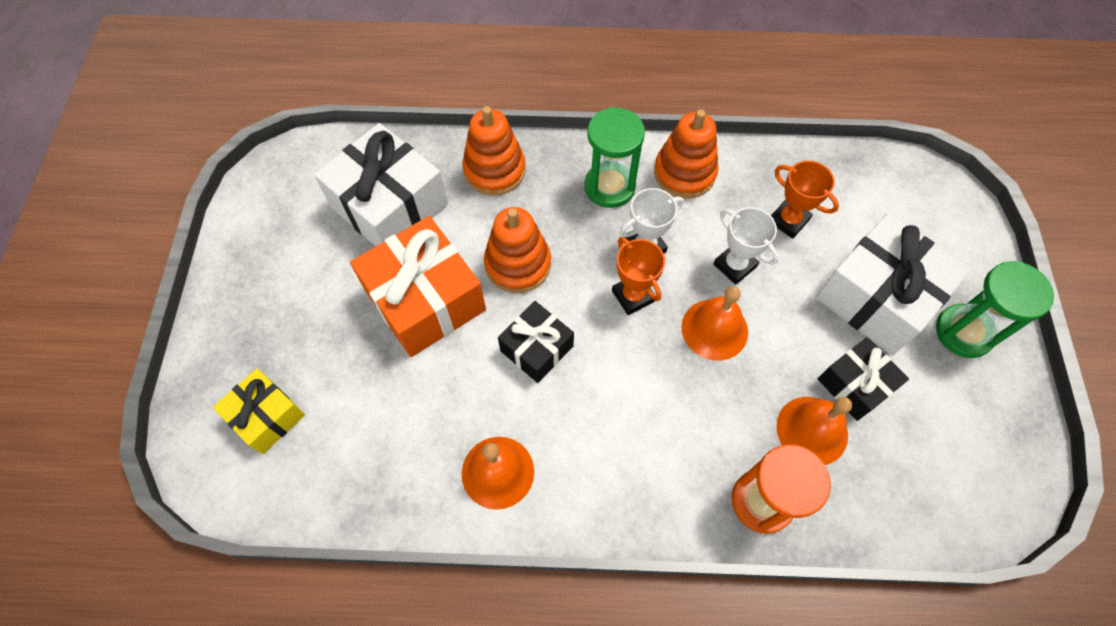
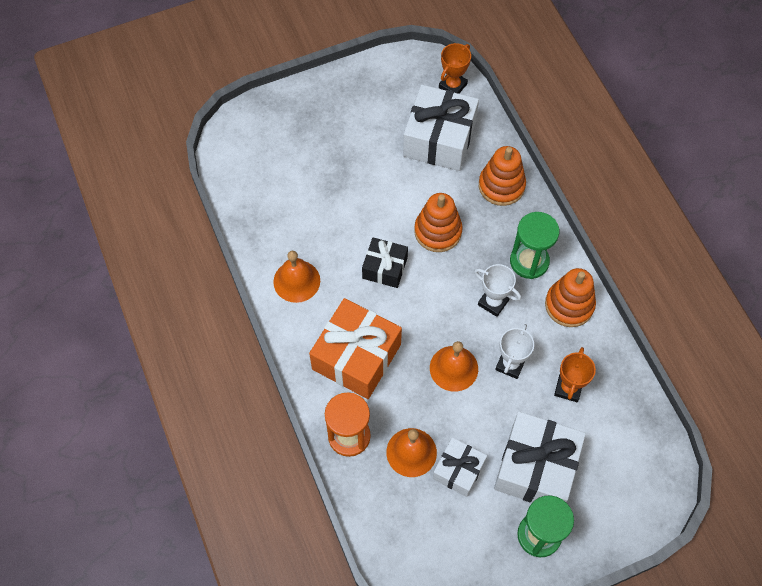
camera: 65 degrees right, 0 degrees up
(266, 416) = (271, 148): yellow gift -> none
(425, 300) = (384, 191): orange gift -> orange gift (356, 357)
(633, 296) = (452, 309): orange trophy -> orange trophy (453, 86)
(855, 385) = (458, 470): black gift -> white gift

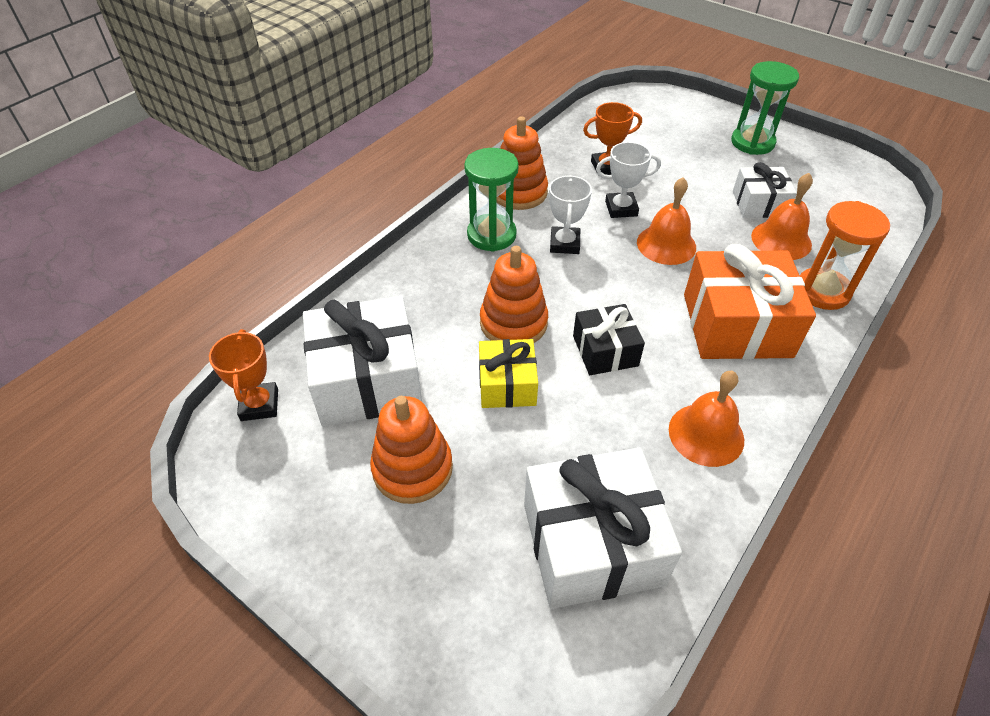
camera: 120 degrees left, 15 degrees down
(393, 204) = (507, 384): none -> yellow gift
(453, 86) = (259, 405): orange trophy -> orange trophy turned 75 degrees clockwise
(501, 186) = (405, 292): orange stacking toy -> orange stacking toy (412, 468)
(536, 467) = (700, 162): white gift -> white gift (592, 544)

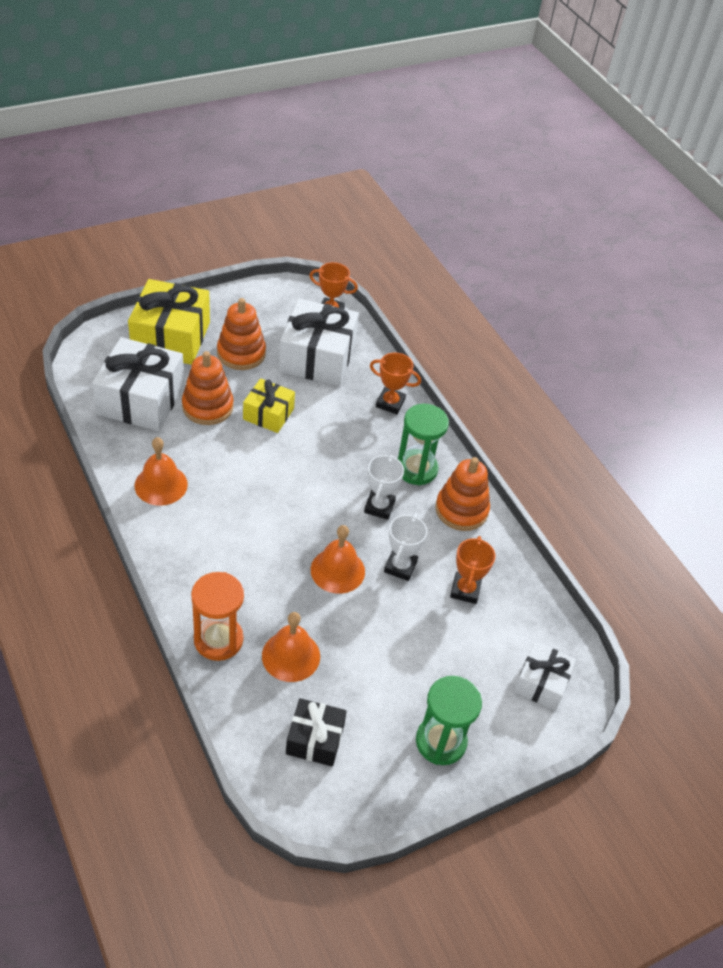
camera: 110 degrees right, 0 degrees up
(406, 285) = (390, 403): none -> orange trophy
(434, 583) = (171, 337): none -> yellow gift
(513, 323) = (317, 440): orange stacking toy -> orange stacking toy (207, 407)
(565, 244) = (379, 507): white trophy -> white trophy turned 75 degrees clockwise
(605, 351) = (259, 473): black gift -> black gift (315, 739)
(736, 325) = (227, 559): orange gift -> none
(759, 204) = (345, 674): white gift -> white gift (541, 683)

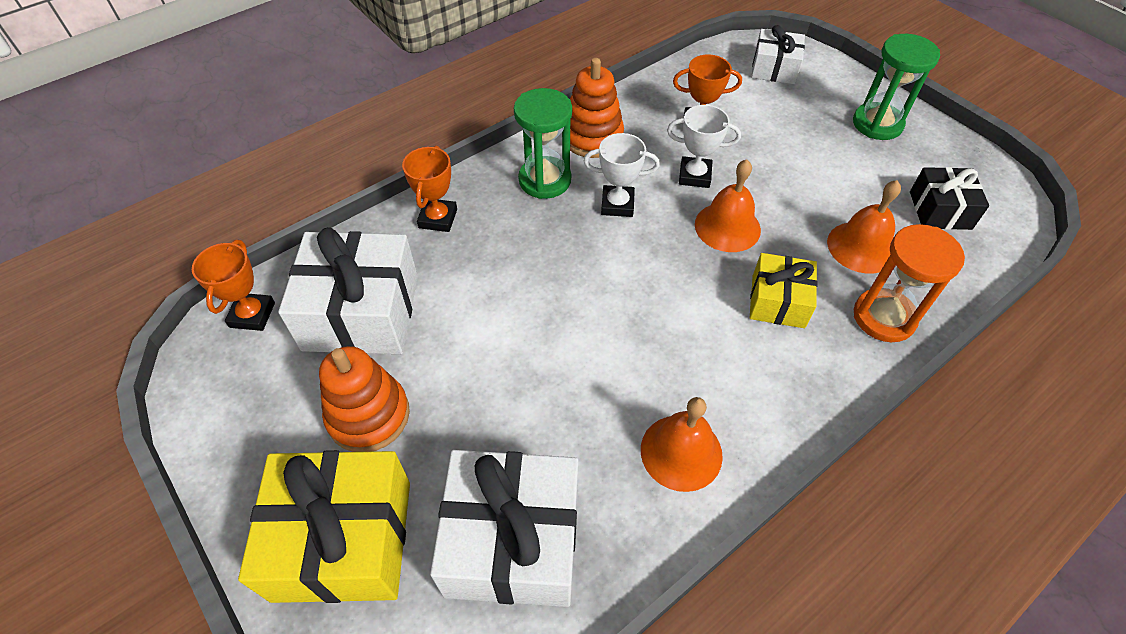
camera: 95 degrees left, 5 degrees up
(207, 407) = (502, 432): orange stacking toy -> none
(268, 414) = (495, 348): yellow gift -> yellow gift (778, 301)

